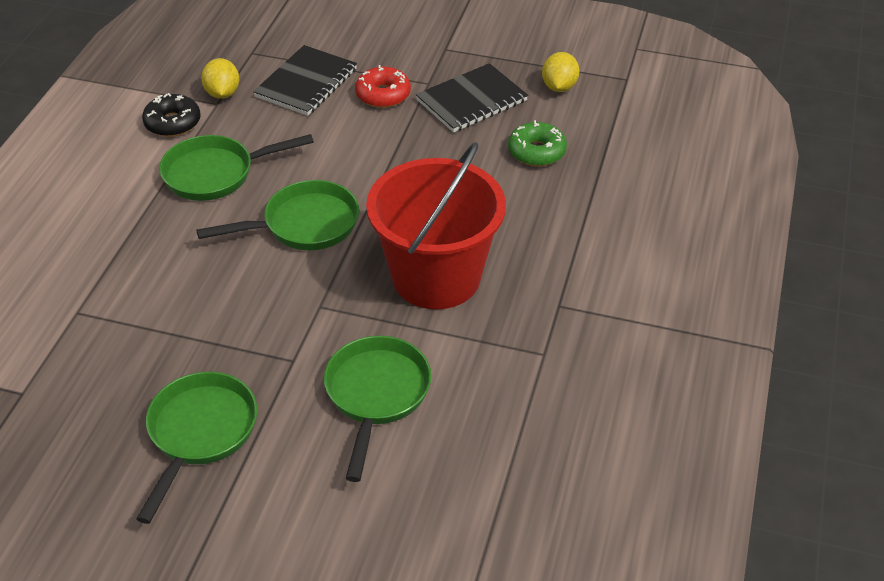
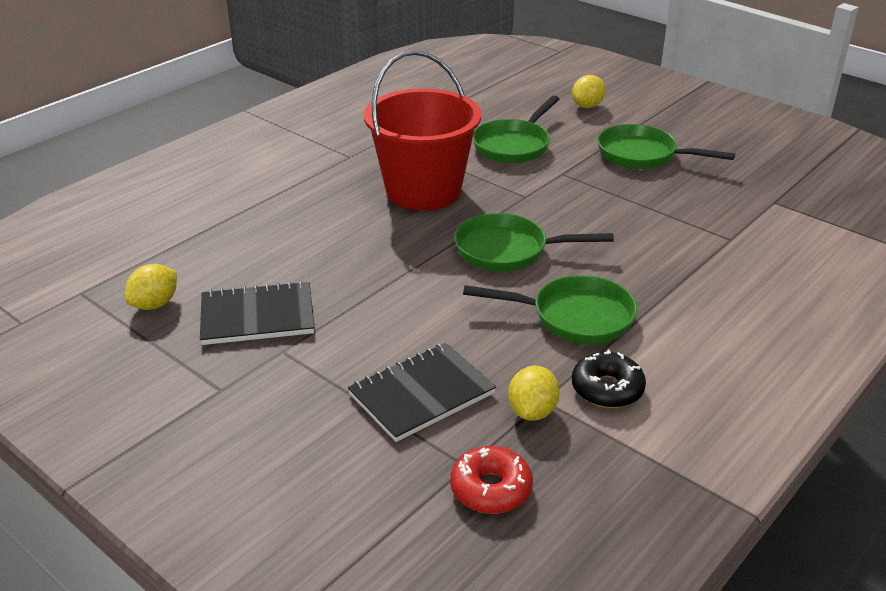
camera: 155 degrees left, 10 degrees down
(200, 433) = (642, 155): green pan -> green pan turned 75 degrees clockwise
(311, 536) = (587, 106): none -> yellow lemon
(383, 95) = (344, 351): red donut -> red donut (491, 489)
(536, 152) = (250, 252): green donut -> none

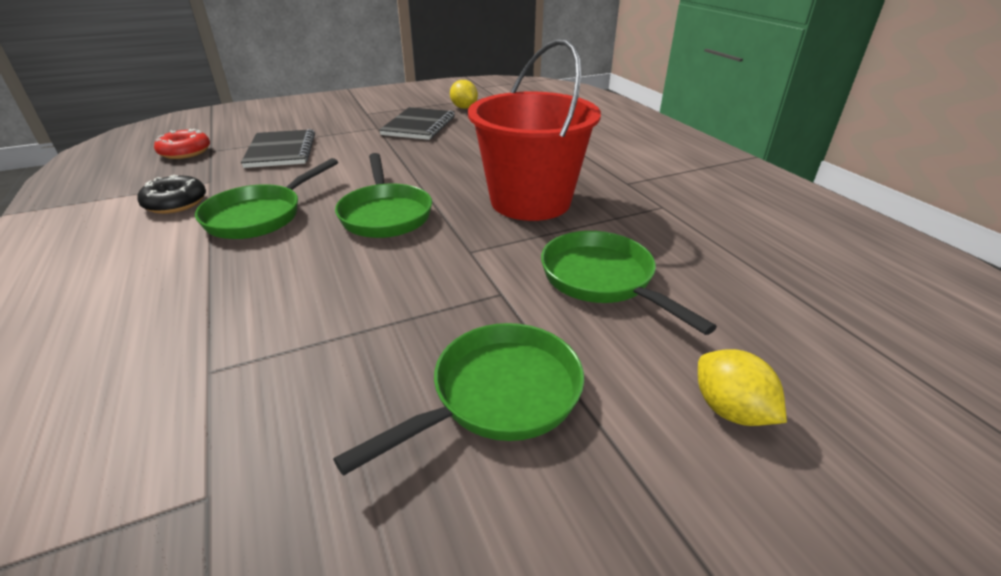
camera: 115 degrees right, 0 degrees up
(508, 250) = (385, 214): green pan -> green pan turned 135 degrees clockwise
(532, 411) = (209, 175): yellow lemon -> none

